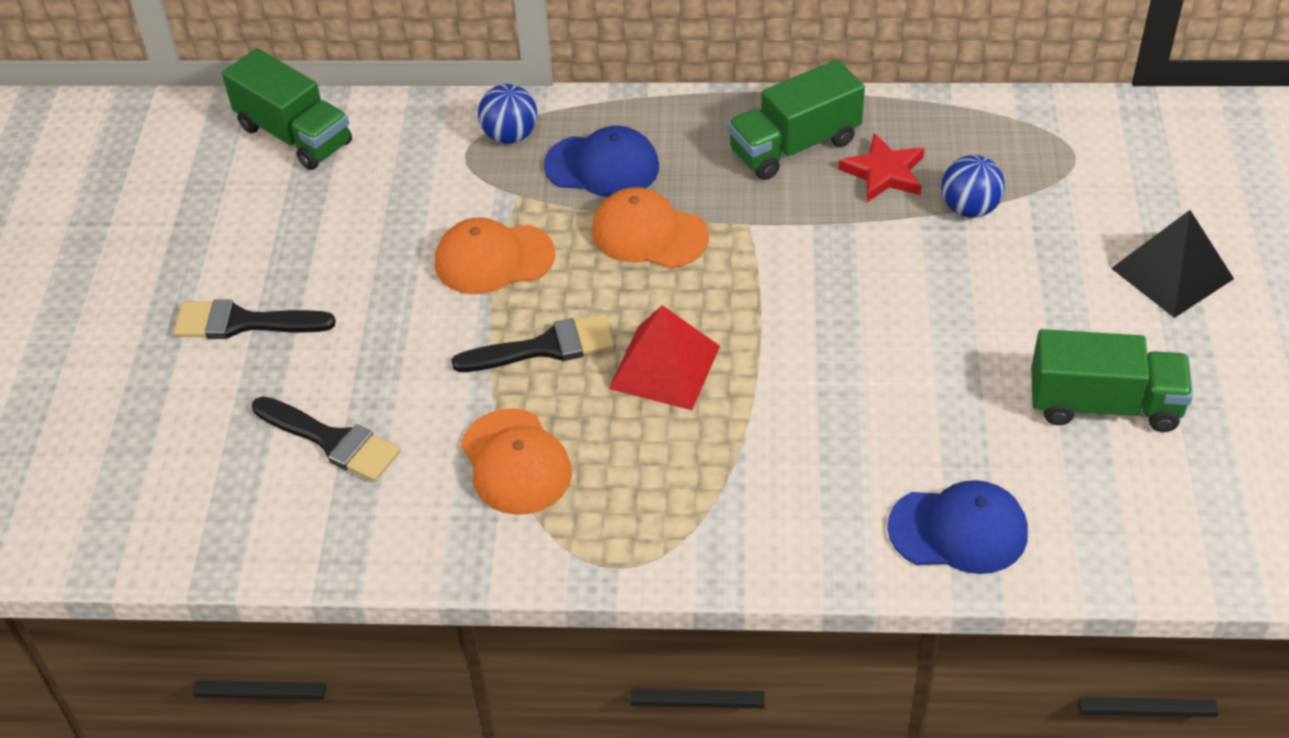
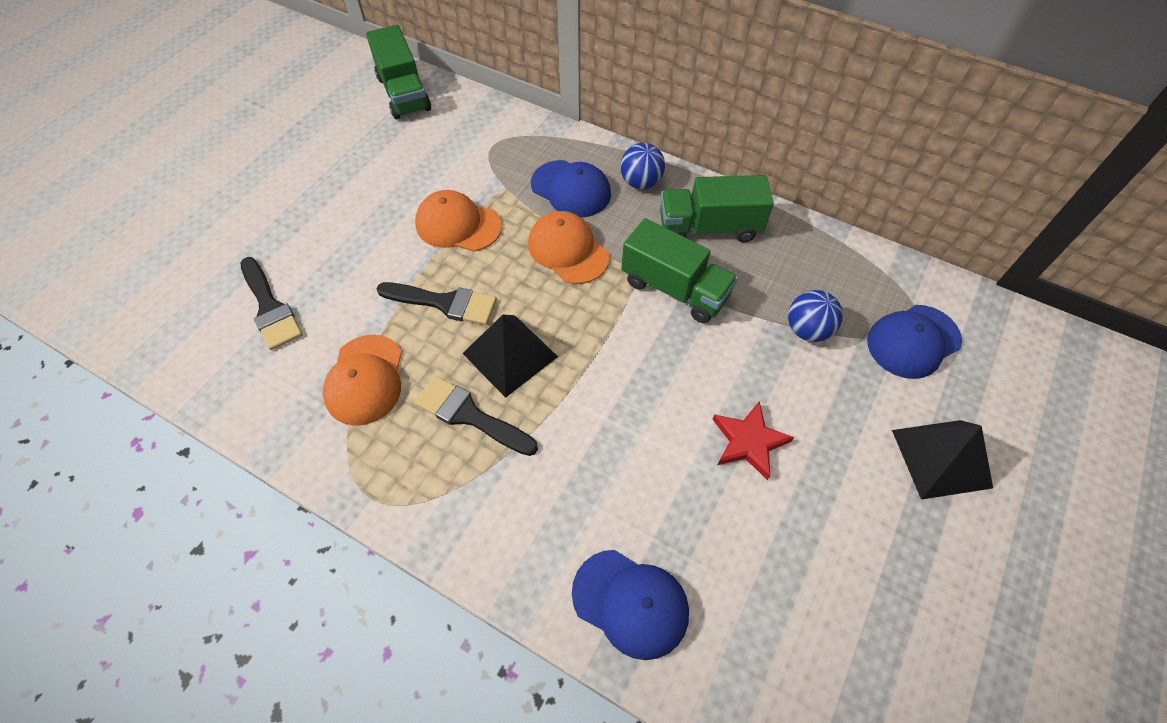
camera: 25 degrees right, 10 degrees up
(244, 323) = (283, 202): black brush -> black brush (470, 415)
(510, 136) = (528, 144): blue ball -> blue ball (641, 182)
(664, 367) = (510, 355): red pyramid -> black pyramid
(884, 173) = (760, 274): red star -> red star (748, 442)
(1082, 175) = (913, 341): none -> blue cap
(1104, 405) = (816, 550): green truck -> green truck (674, 289)

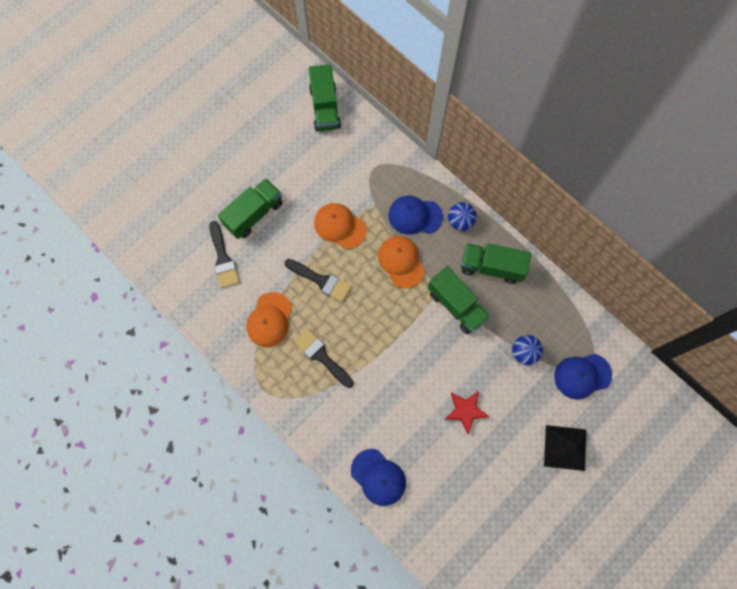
camera: 15 degrees right, 15 degrees up
(315, 237) = (254, 214): none -> green truck
(510, 355) = (351, 324): black pyramid -> none
(571, 189) = (415, 216): blue cap -> blue cap turned 135 degrees clockwise

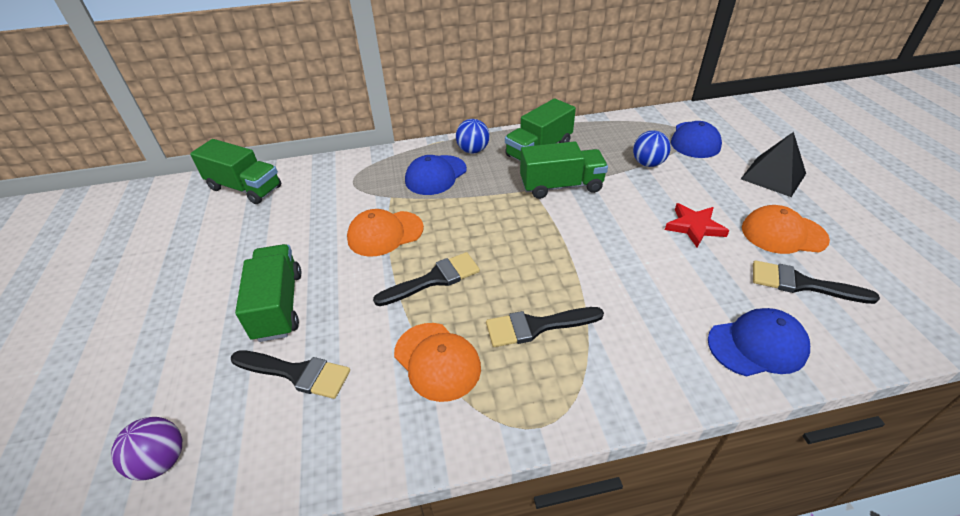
camera: 55 degrees left, 30 degrees down
(153, 241) = (162, 461): none -> purple ball
(401, 262) = (476, 204): orange cap -> orange cap (783, 234)
(447, 491) = (802, 284): none -> black brush

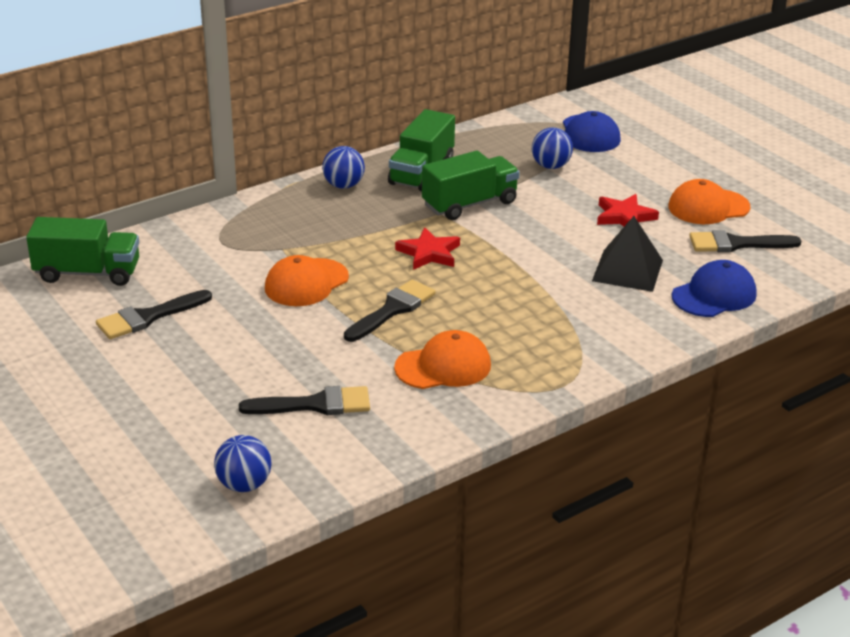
camera: 25 degrees left, 10 degrees down
(162, 461) = (244, 485): purple ball -> blue ball
(278, 305) = (245, 363): green truck -> none
(435, 175) = (318, 218): blue cap -> none
(437, 361) = (443, 366): orange cap -> orange cap turned 45 degrees counterclockwise
(500, 227) = (429, 253): none -> red star
(537, 326) = (519, 323): black brush -> black brush (148, 317)
(773, 176) = (682, 157): black pyramid -> black pyramid (627, 270)

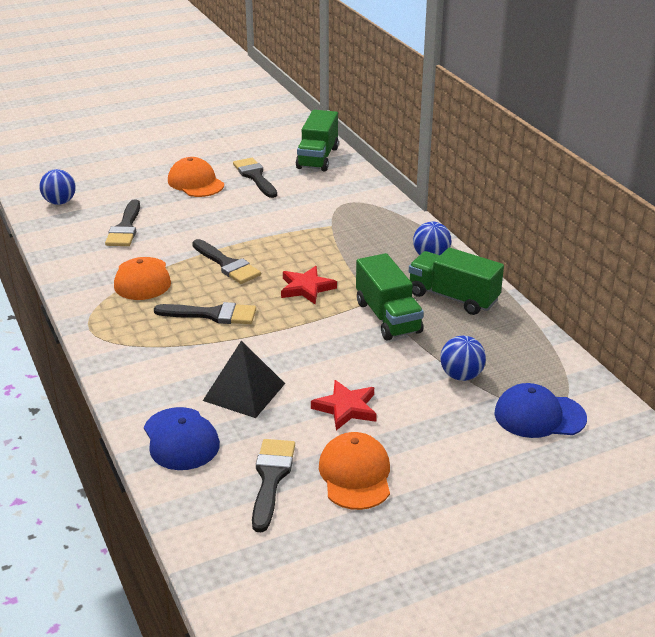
camera: 100 degrees right, 0 degrees up
(306, 283) = (278, 232): orange cap -> orange cap (195, 183)
(502, 306) = (212, 315): none -> black brush

